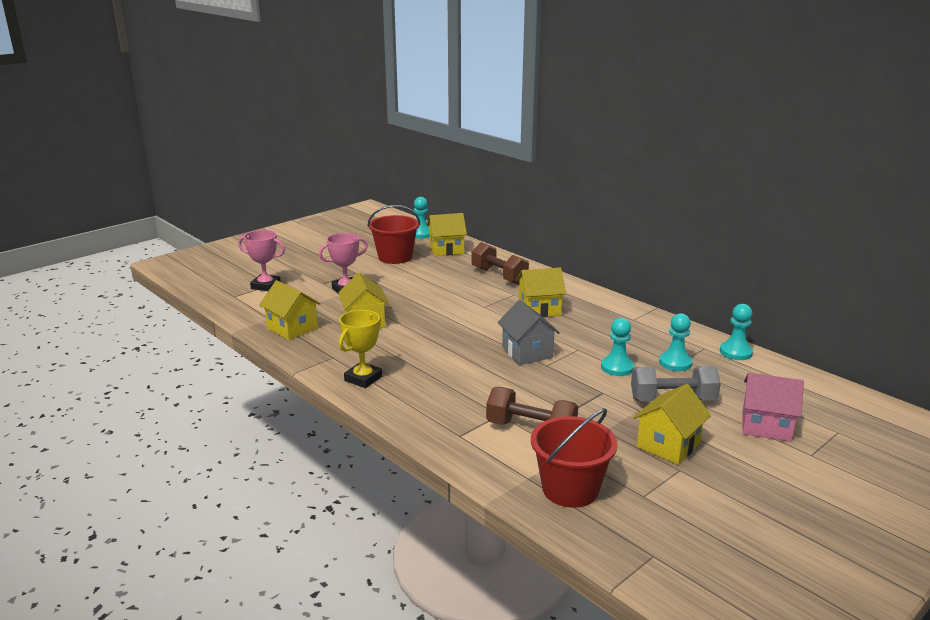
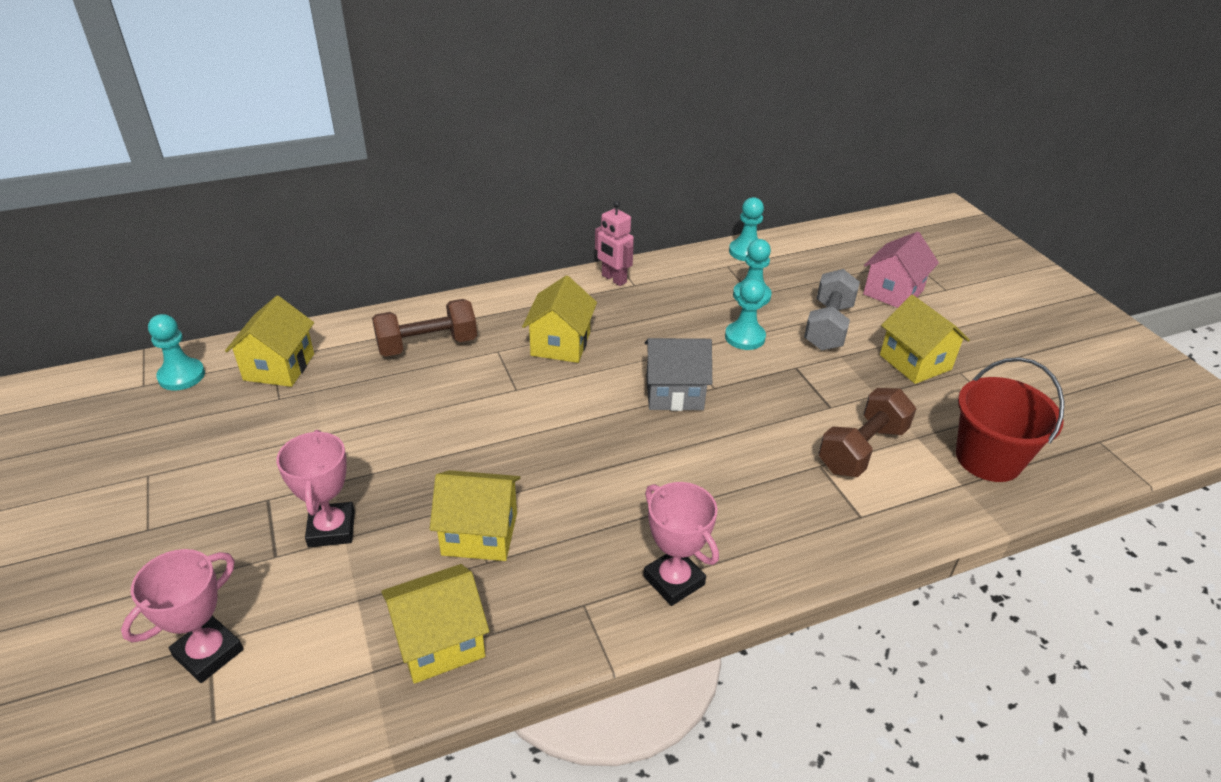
camera: 70 degrees left, 15 degrees up
(363, 378) = (674, 580): yellow trophy -> pink trophy
(395, 257) = (250, 432): red bucket -> none
(630, 311) = (613, 279): none -> pink robot

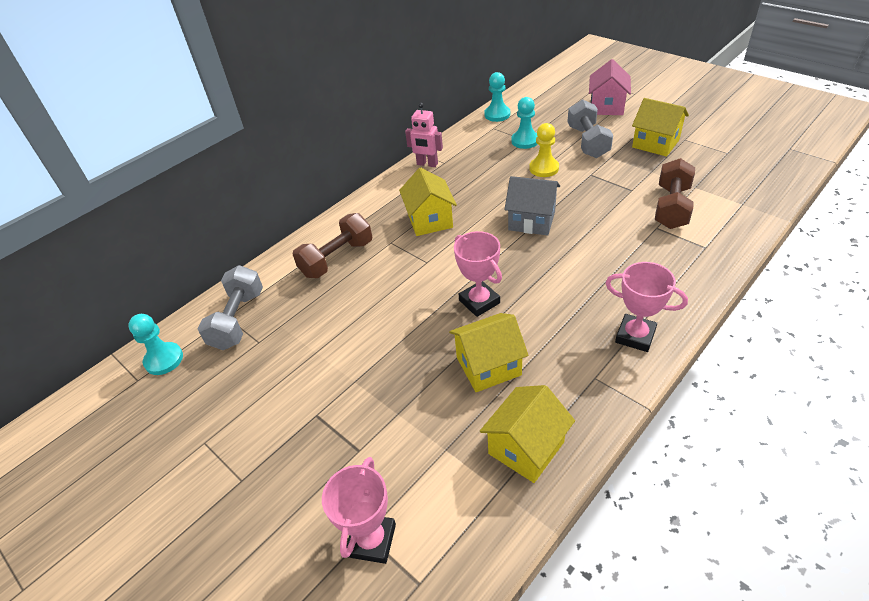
camera: 20 degrees left, 5 degrees up
(279, 367) = (238, 320): yellow house -> grey dumbbell
(331, 529) = (383, 412): pink trophy -> pink trophy (479, 302)
(674, 393) = (531, 221): grey house -> grey house turned 45 degrees clockwise
(744, 337) = (544, 168): turquoise pawn -> yellow pawn
(988, 459) = (743, 183): red bucket -> none

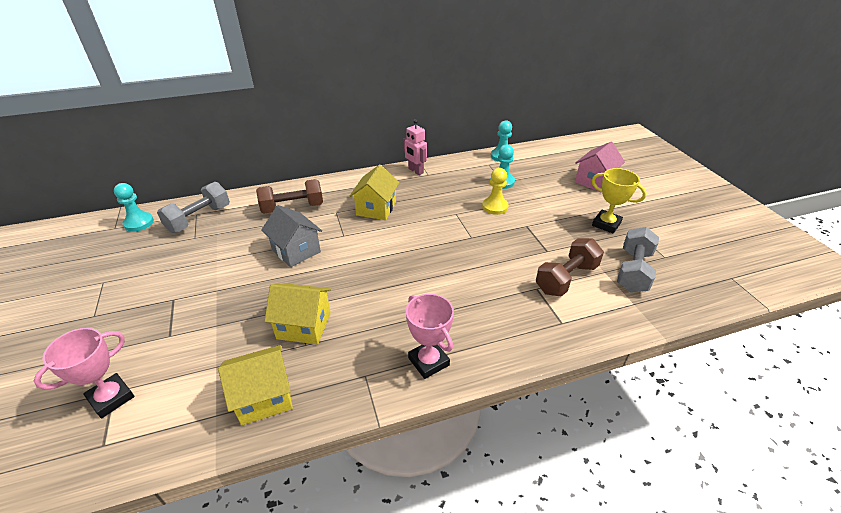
camera: 25 degrees right, 5 degrees down
(479, 302) = (347, 278): pink trophy -> none
(531, 221) = (445, 240): grey house -> grey house (296, 251)
(587, 142) = (550, 201): grey dumbbell -> grey dumbbell (633, 271)
(655, 143) = (606, 224): yellow house -> yellow trophy

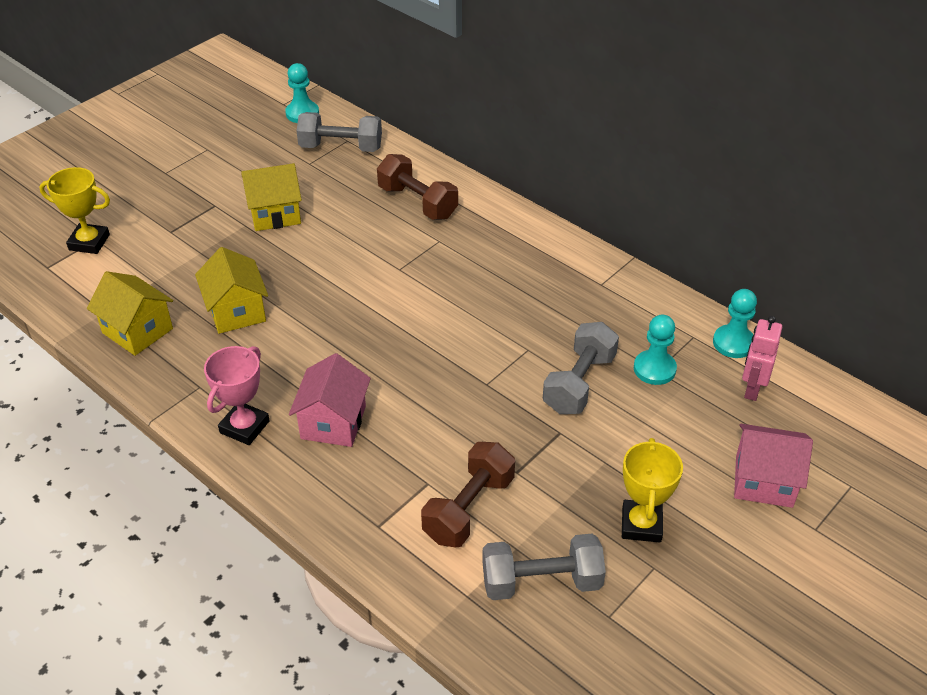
camera: 60 degrees right, 5 degrees up
(111, 398) = (89, 242): pink trophy -> yellow trophy
(296, 251) = (343, 246): grey house -> none
(376, 208) = (475, 271): yellow house -> yellow house (275, 214)
(415, 171) = (598, 268): pink robot -> pink robot (752, 389)
(457, 312) = (333, 422): none -> pink house
(495, 207) = (579, 383): yellow pawn -> grey dumbbell
(566, 279) = (469, 509): brown dumbbell -> brown dumbbell turned 75 degrees counterclockwise

